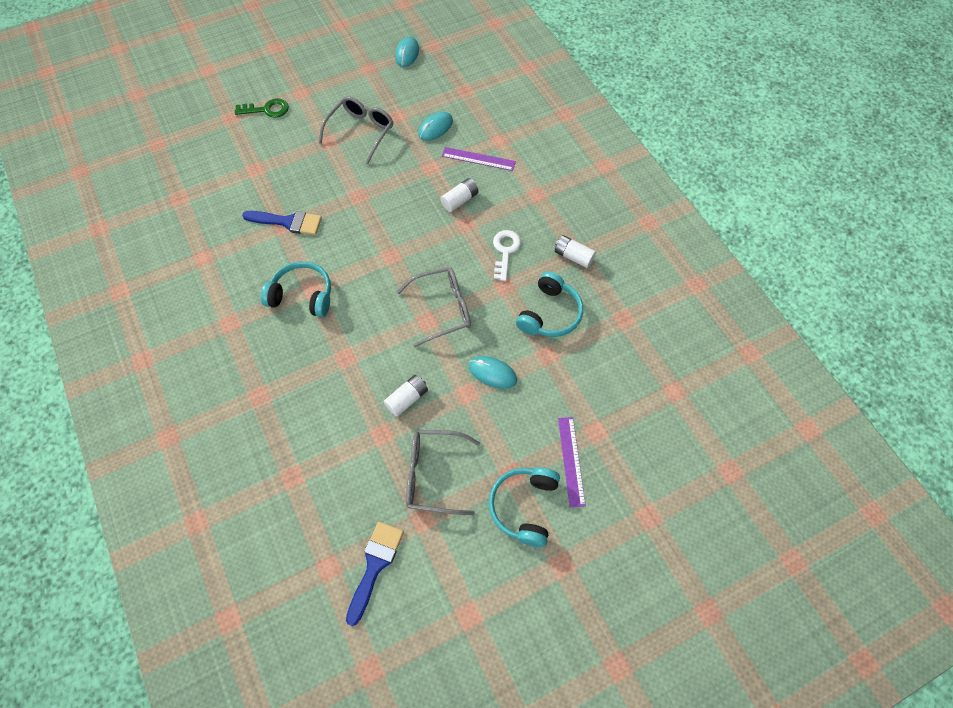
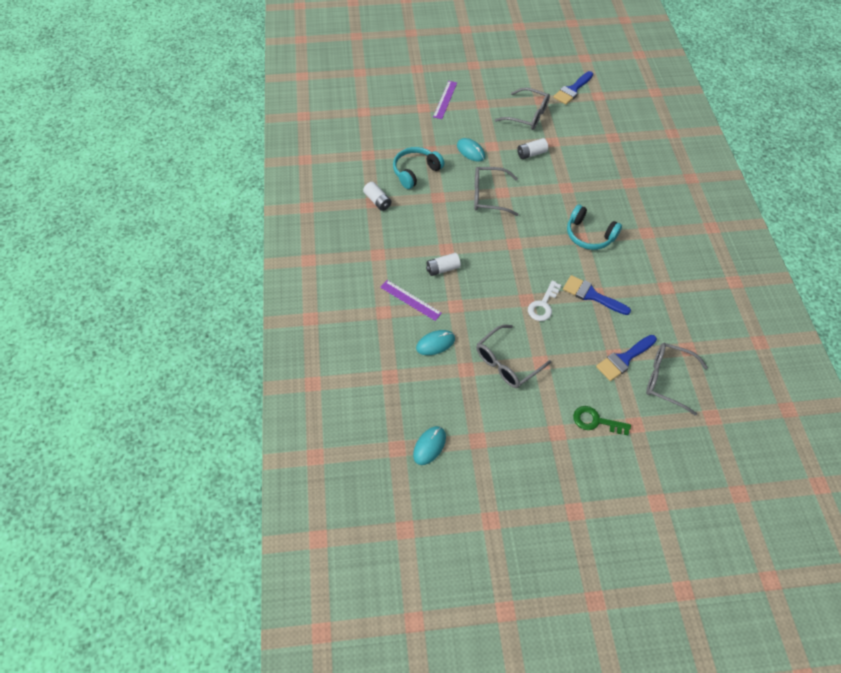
camera: 160 degrees left, 5 degrees down
(201, 162) = (667, 379): none -> grey glasses
(245, 168) = (624, 359): none -> blue brush
(505, 251) = (425, 219): white key -> white key (543, 305)
(524, 506) = (482, 89): turquoise headphones -> none

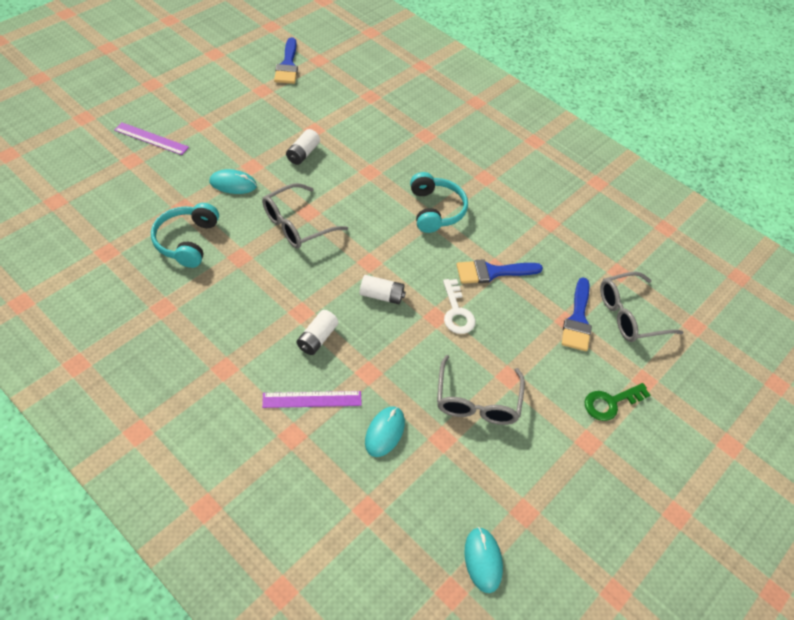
camera: 45 degrees left, 5 degrees down
(377, 201) = (168, 302): white battery -> white battery (381, 295)
(445, 99) = (151, 138): purple ruler -> purple ruler turned 45 degrees counterclockwise
(527, 115) = (263, 113): grey glasses -> none
(589, 235) = (435, 210): turquoise headphones -> turquoise headphones turned 90 degrees counterclockwise

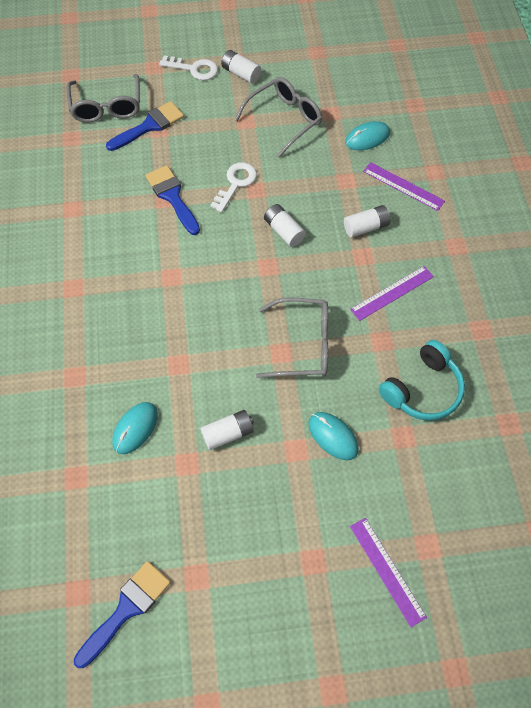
camera: 135 degrees left, 10 degrees up
(255, 296) = (392, 293): none -> purple ruler
(435, 210) = (158, 281): turquoise headphones -> none
(483, 560) = (365, 47): turquoise mouse -> turquoise mouse (135, 428)
(492, 272) = (172, 197): blue brush -> blue brush turned 150 degrees counterclockwise
(566, 427) = (241, 73): none -> white battery
(611, 402) = (194, 69): green key -> white key
(629, 315) = (107, 107): grey glasses -> grey glasses turned 60 degrees clockwise

